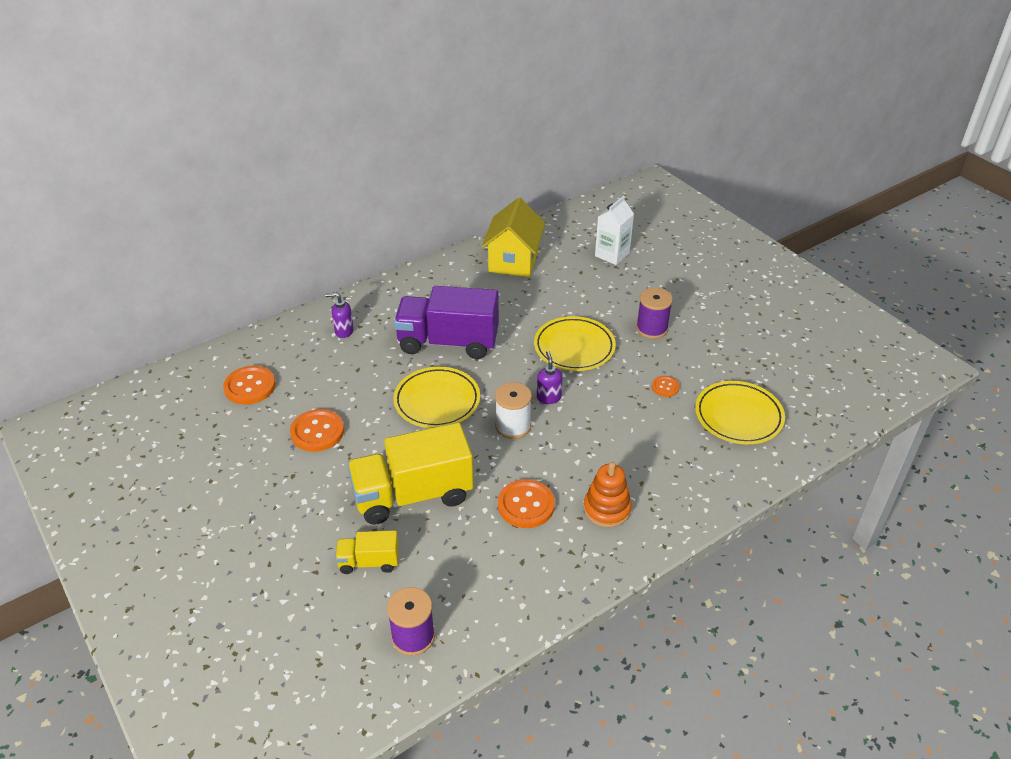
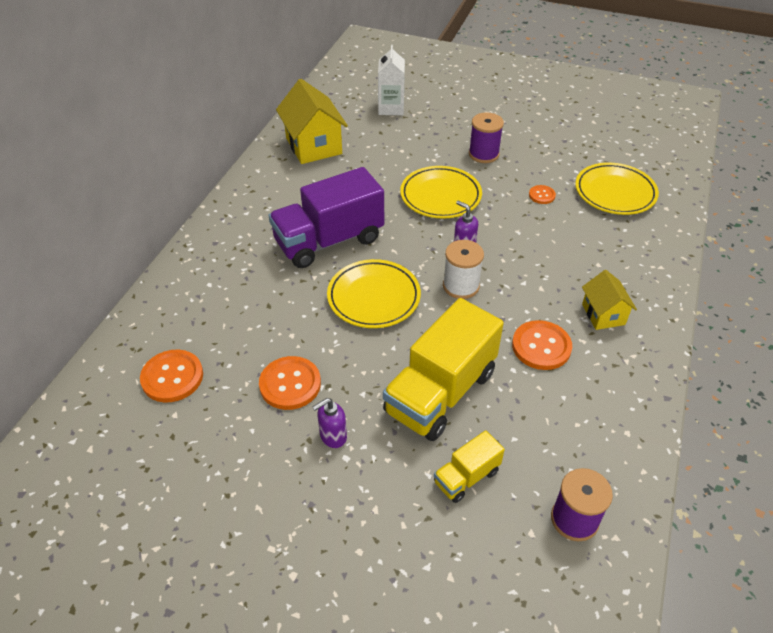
camera: 35 degrees left, 5 degrees up
(344, 331) = (217, 276): purple soap dispenser -> purple soap dispenser (333, 436)
(607, 509) = (603, 314): orange stacking toy -> yellow house

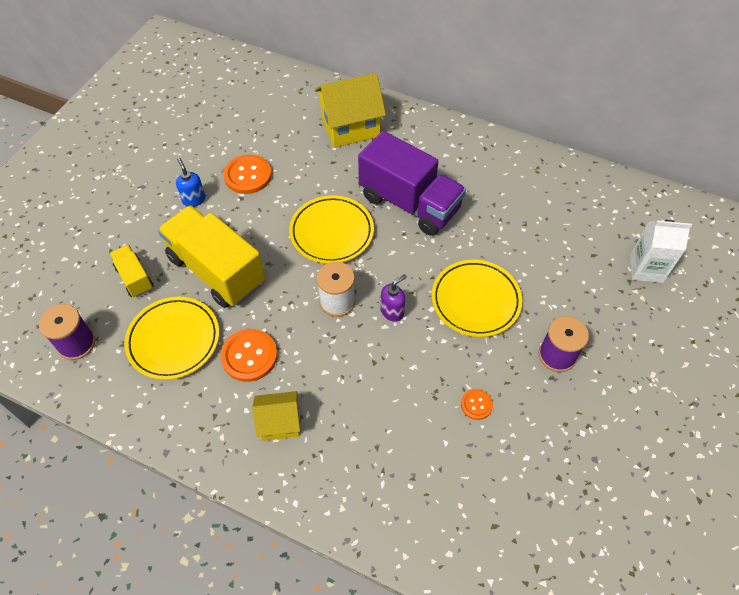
camera: 95 degrees right, 10 degrees up
(172, 377) = (269, 111): orange button -> none
(313, 146) = (561, 194): yellow house -> yellow house (350, 127)
(329, 241) = (409, 203): purple truck -> purple truck turned 150 degrees clockwise
(333, 436) = (194, 199): purple soap dispenser -> blue soap dispenser
(615, 193) = (481, 494): yellow plate -> yellow plate (174, 340)

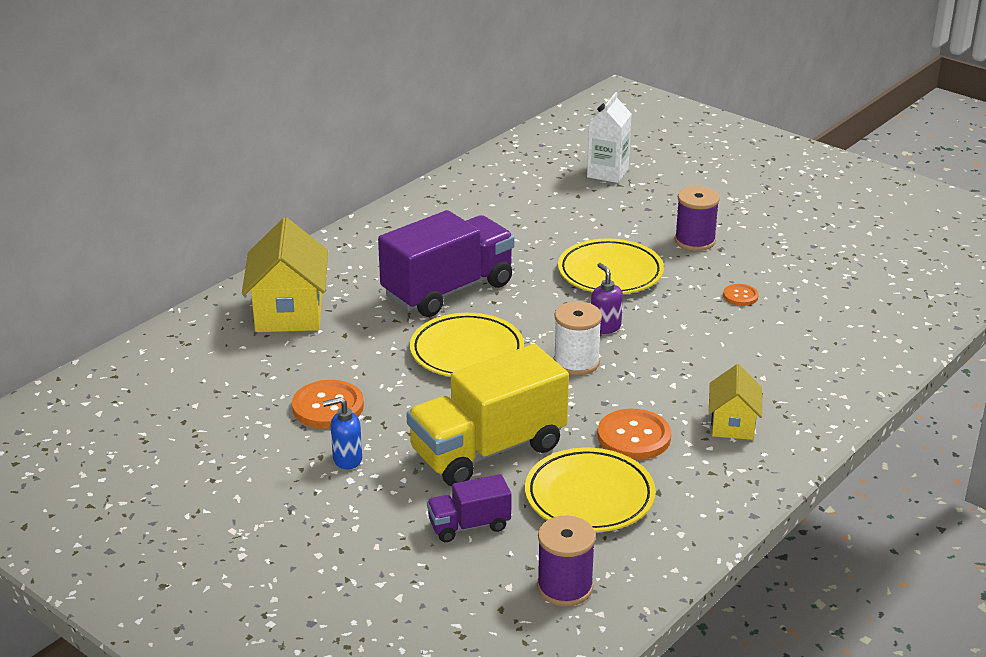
camera: 75 degrees left, 25 degrees down
(134, 278) = (469, 525): yellow truck -> purple truck

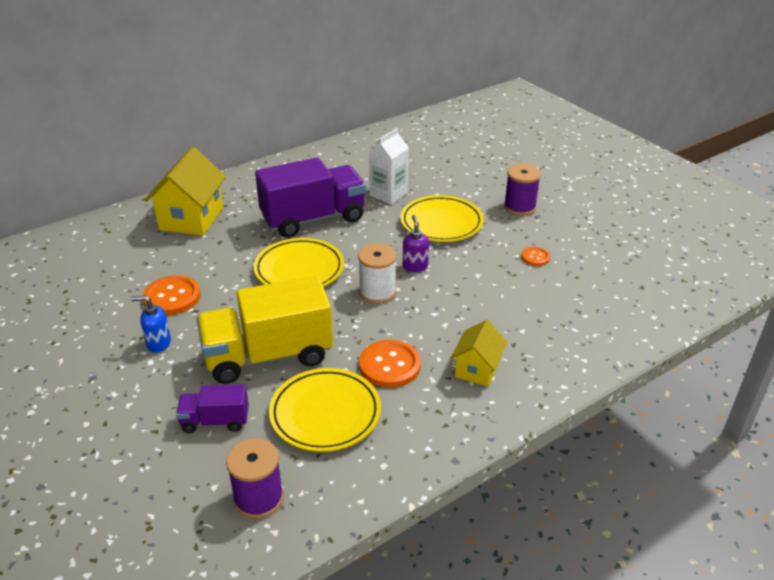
camera: 15 degrees right, 5 degrees up
(607, 173) = (478, 147): white carton -> white carton (388, 194)

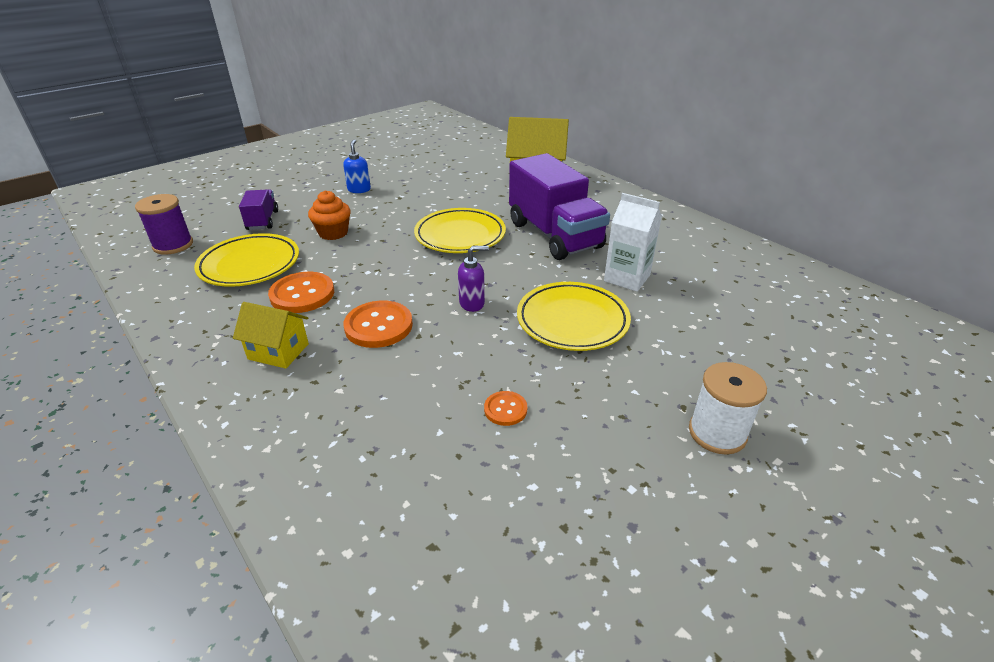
camera: 85 degrees right, 0 degrees up
(172, 297) = (418, 187): orange button -> orange button (378, 326)
(268, 356) = (333, 233): yellow truck -> orange cupcake
(377, 292) = (422, 281): white spool -> white spool (717, 433)
(519, 207) = (643, 397): purple spool -> none

